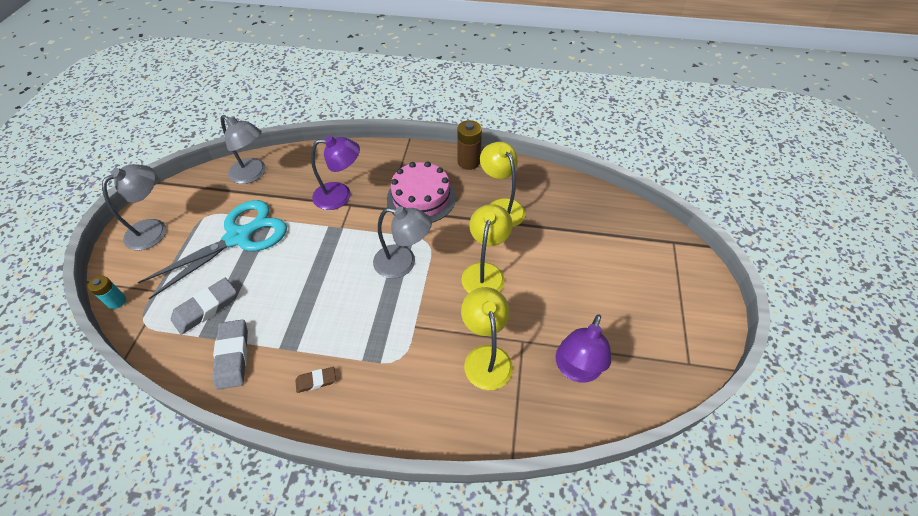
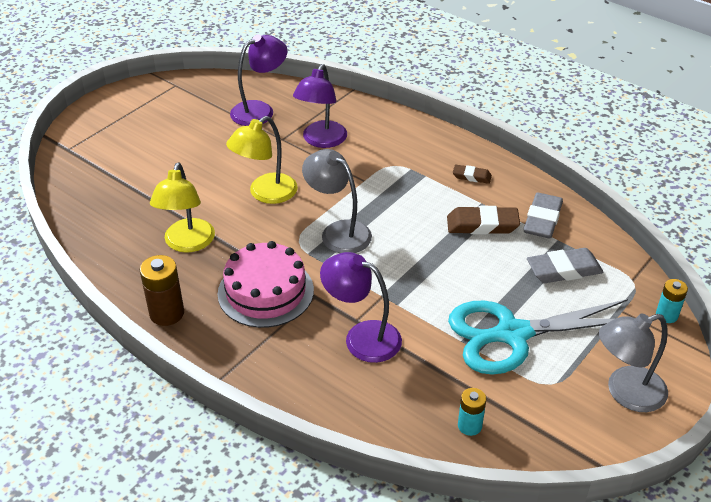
camera: 150 degrees left, 10 degrees down
(253, 174) = (469, 426): grey lamp -> turquoise battery
(287, 324) = (482, 225): none -> brown eraser
(486, 357) = (321, 140): yellow lamp -> purple lamp

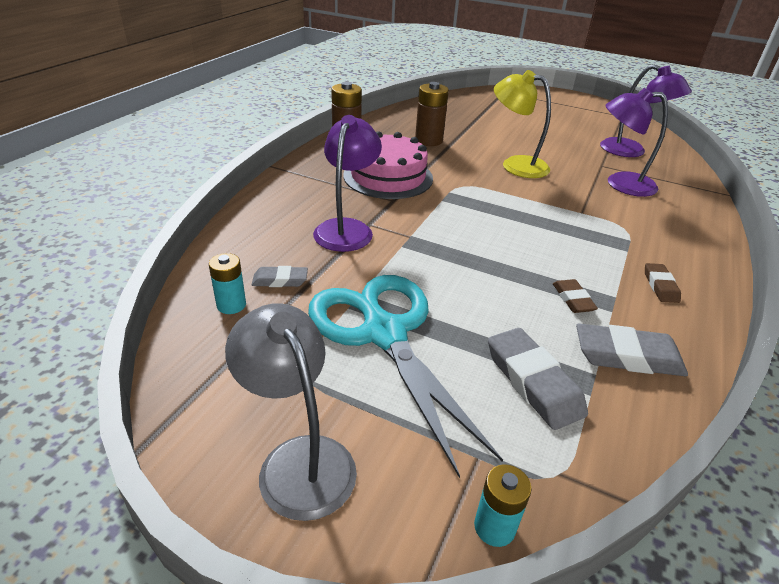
camera: 75 degrees right, 5 degrees down
(187, 243) = (428, 140): yellow lamp -> brown battery
(338, 232) = (489, 204): grey lamp -> none
(438, 391) = (280, 280): none -> grey eraser
(482, 225) = (573, 299): brown eraser -> brown eraser, size x0.57

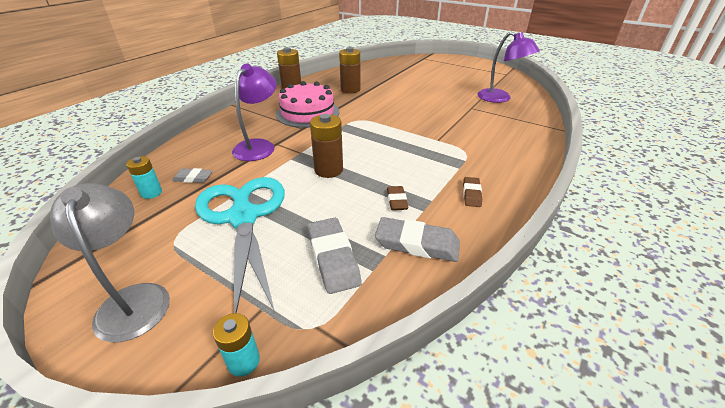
camera: 10 degrees right, 0 degrees up
(462, 260) = (328, 170): none -> brown battery
(515, 165) = (405, 106): yellow lamp -> none
(620, 184) = (479, 121): purple lamp -> none

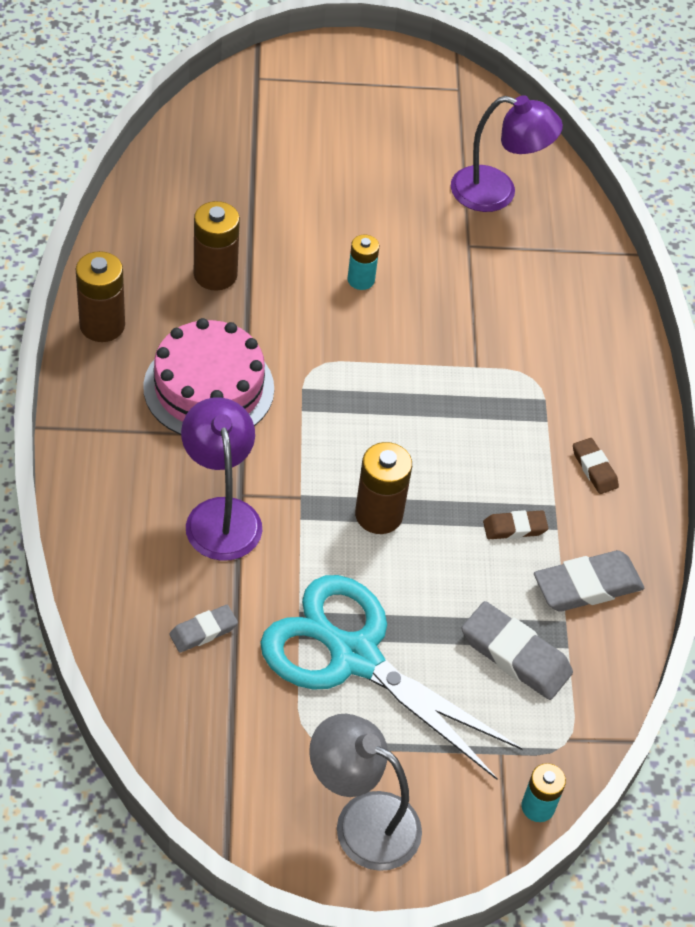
camera: 40 degrees left, 15 degrees up
(151, 193) = (179, 687): turquoise battery -> turquoise battery (361, 280)
(396, 200) = (514, 528): brown eraser -> brown eraser turned 60 degrees counterclockwise

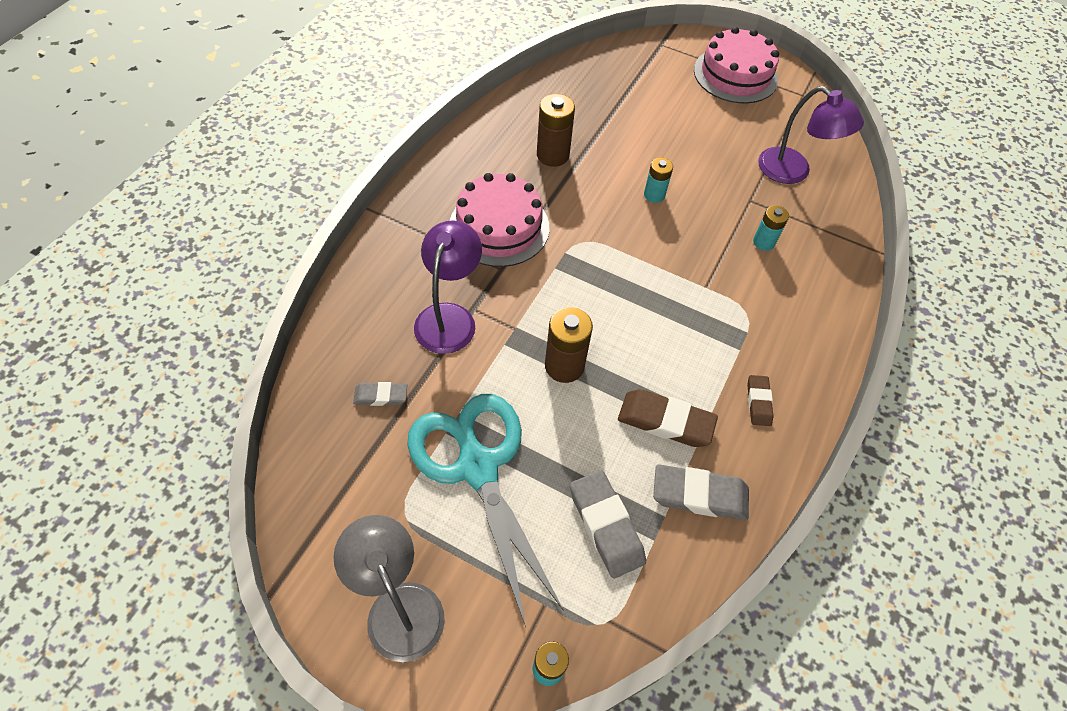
camera: 30 degrees right, 5 degrees up
(102, 325) = (455, 160): brown battery -> none
(368, 89) = (735, 75): none -> pink cake
(509, 290) = (763, 242): none -> turquoise battery
(514, 528) = (665, 421): brown eraser -> brown eraser, size x1.74

